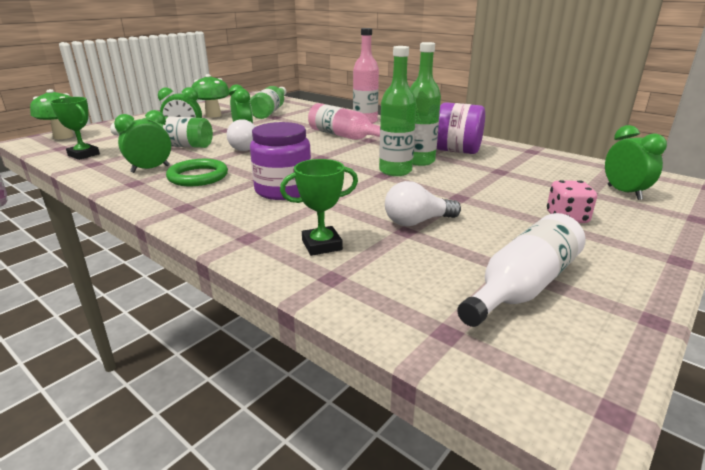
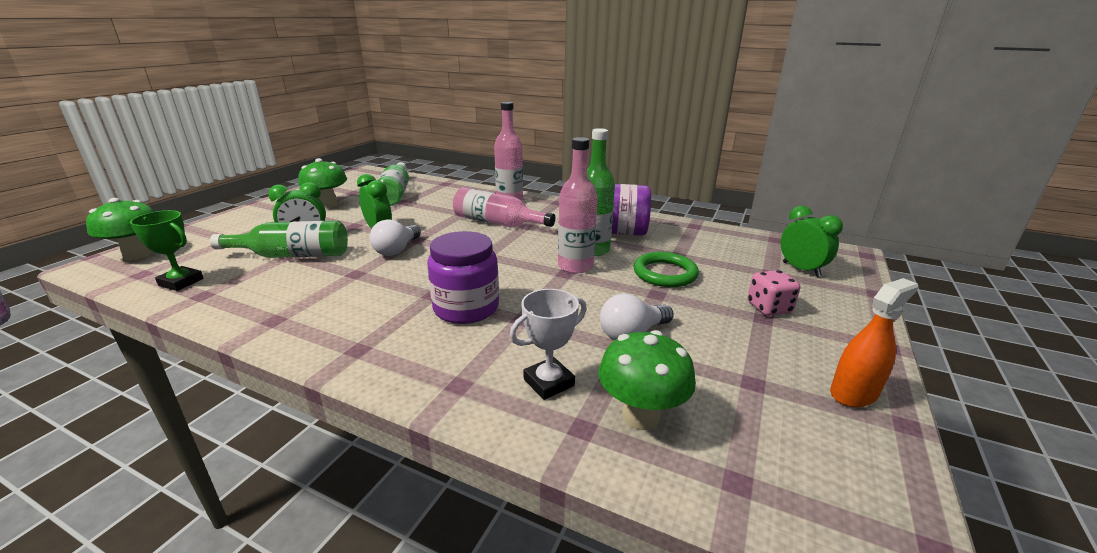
camera: 15 degrees left, 0 degrees up
(150, 169) = (285, 295): green clock -> none
(198, 176) = (353, 300): green ring -> green ring (665, 273)
(322, 245) = (548, 382): green trophy -> white trophy
(387, 277) = (640, 416): none -> green mushroom
(395, 171) = (575, 266): green bottle -> pink bottle
(523, 286) = (775, 403): white bottle -> none
(612, 290) = (853, 393): none -> orange spray bottle

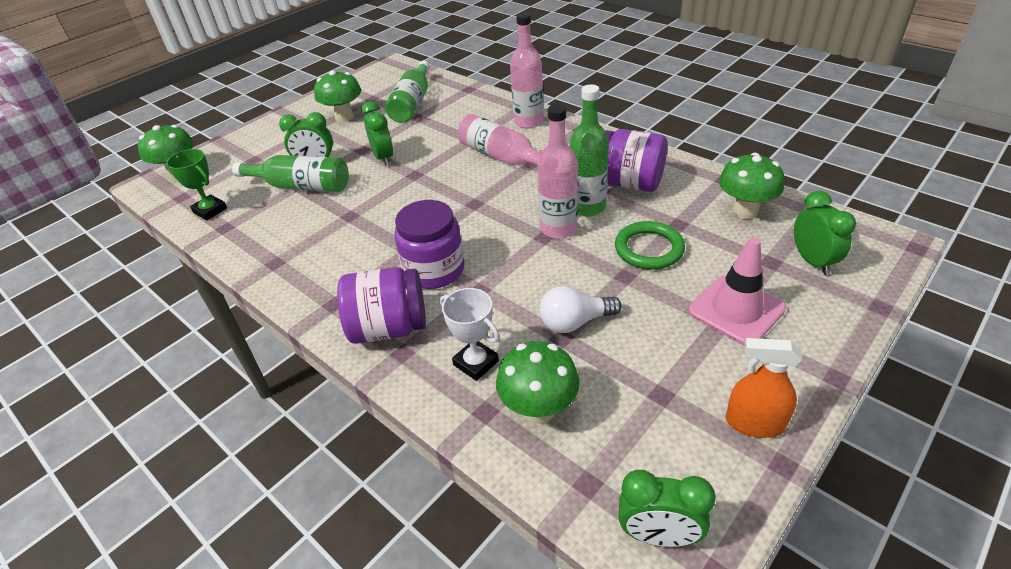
camera: 20 degrees right, 15 degrees up
(397, 250) = (393, 188): white light bulb -> none
(434, 363) = (389, 328): none -> purple jar
(548, 382) = (476, 363): white trophy -> white trophy turned 60 degrees clockwise
(724, 243) = (744, 211): none -> green mushroom
(769, 308) = (736, 310): pink dice -> pink traffic cone
(848, 522) = (658, 535): none -> green clock
(853, 393) = (754, 423): orange spray bottle -> orange spray bottle turned 150 degrees counterclockwise

